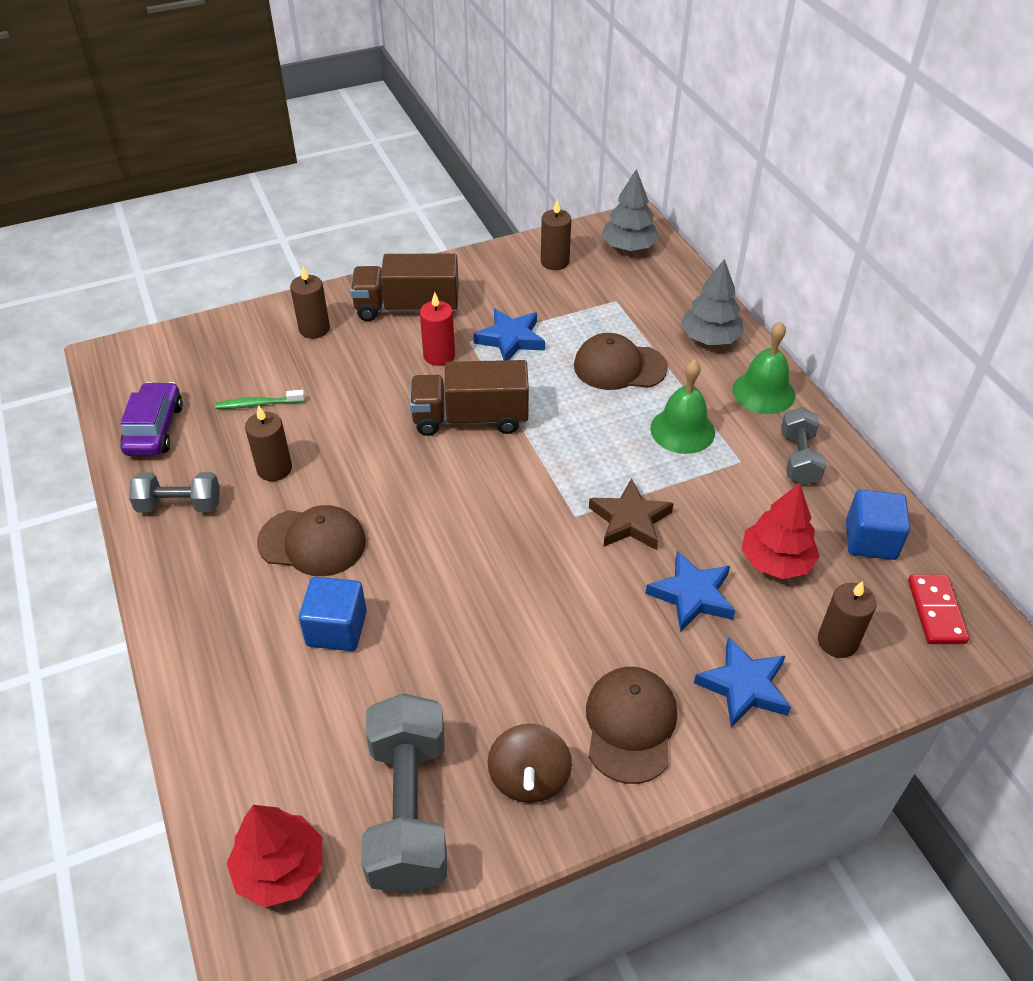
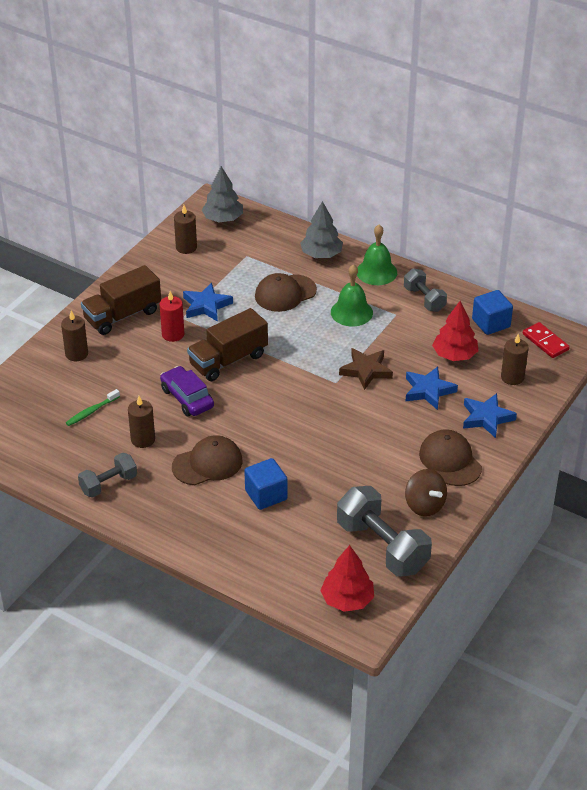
camera: 35 degrees left, 5 degrees down
(154, 429) = (42, 454): purple car -> purple car (187, 398)

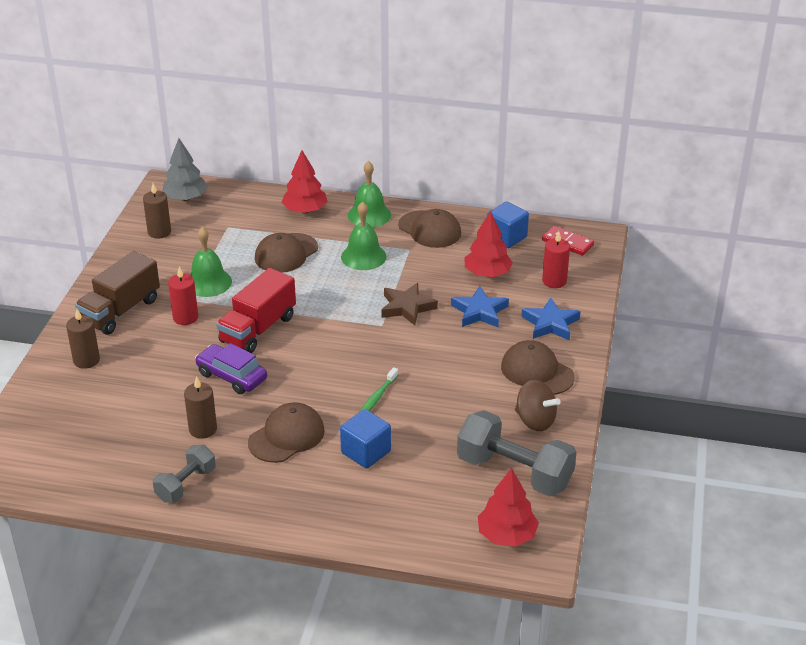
camera: 20 degrees left, 5 degrees down
(91, 411) = (131, 414): green toothbrush -> green toothbrush (377, 397)
(206, 306) = (208, 282): blue star -> green bell
(228, 360) = (258, 329): brown truck -> red truck
(321, 254) = (305, 210): grey tree -> red tree
(424, 299) = (430, 229): grey dumbbell -> brown cap
(512, 377) = (554, 281): brown candle -> red candle

